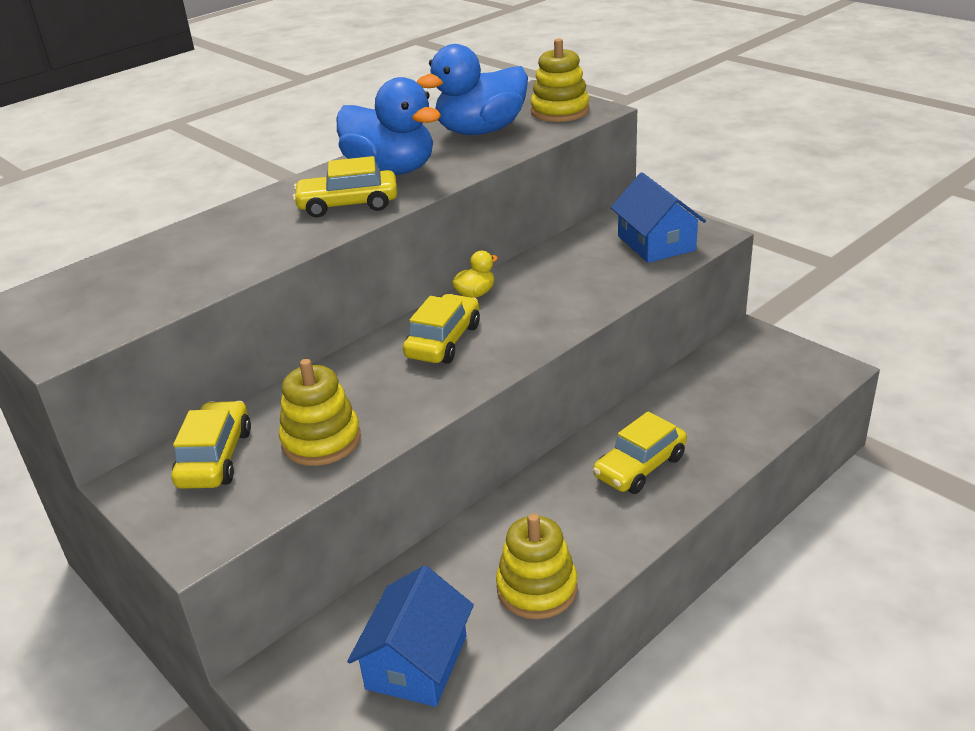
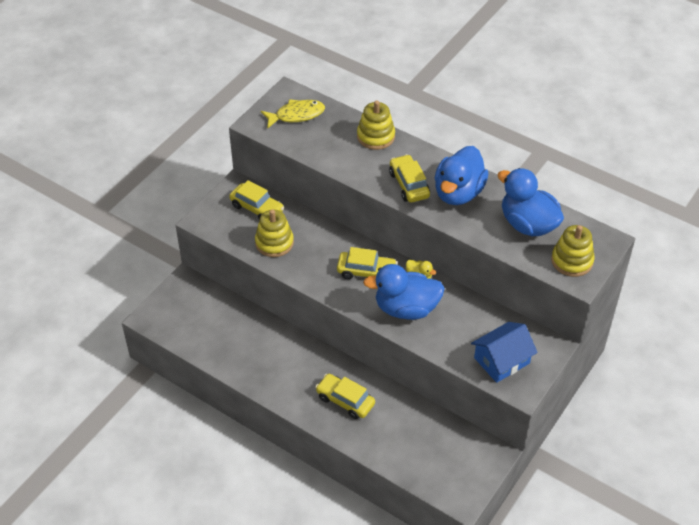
camera: 75 degrees right, 15 degrees up
(85, 298) = (296, 115): none -> yellow fish
(215, 458) = (257, 208): yellow car -> yellow car turned 45 degrees clockwise
(416, 662) = (200, 329): blue house -> none
(536, 310) = (406, 308): none -> blue duck
(537, 588) = (248, 366): yellow stacking toy -> yellow stacking toy (376, 136)

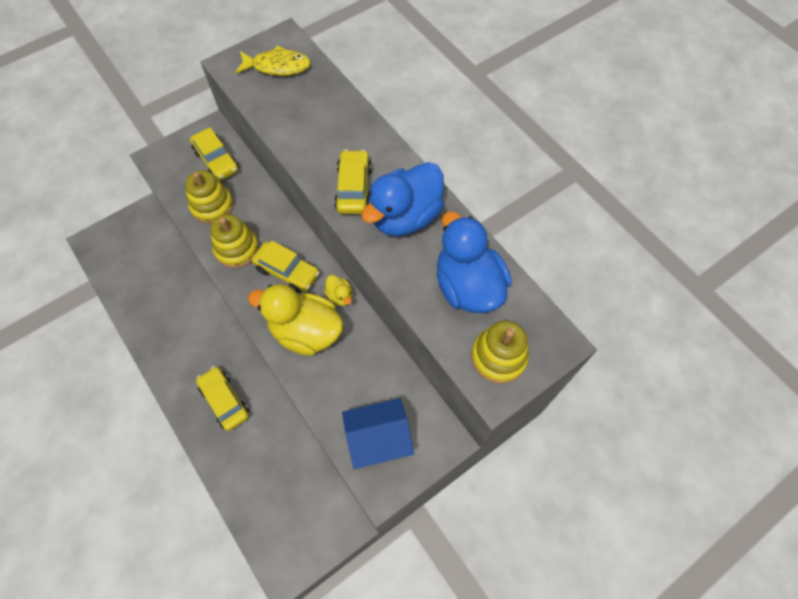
camera: 20 degrees right, 15 degrees up
(376, 136) = (349, 116): yellow stacking toy -> yellow stacking toy (237, 249)
(406, 308) = (306, 331): blue duck -> yellow duck

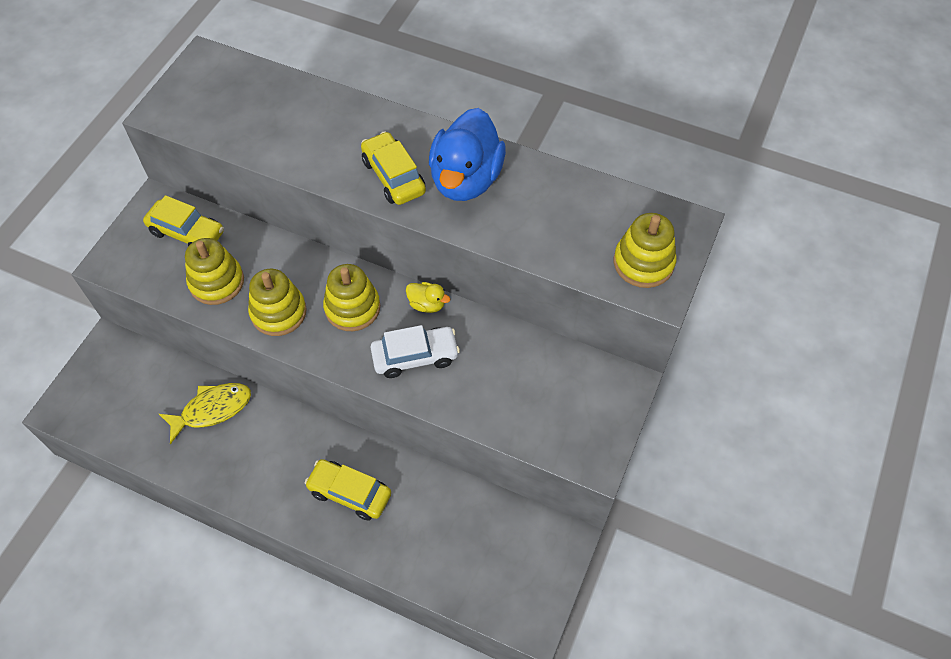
camera: 30 degrees left, 5 degrees down
(278, 66) = (220, 91): yellow fish -> yellow fish (212, 409)
(287, 271) = (352, 308): yellow car -> yellow stacking toy
(306, 331) = (415, 356): yellow duck -> white car
(378, 438) = (561, 417): blue house -> none
(467, 286) = (571, 214): blue duck -> none

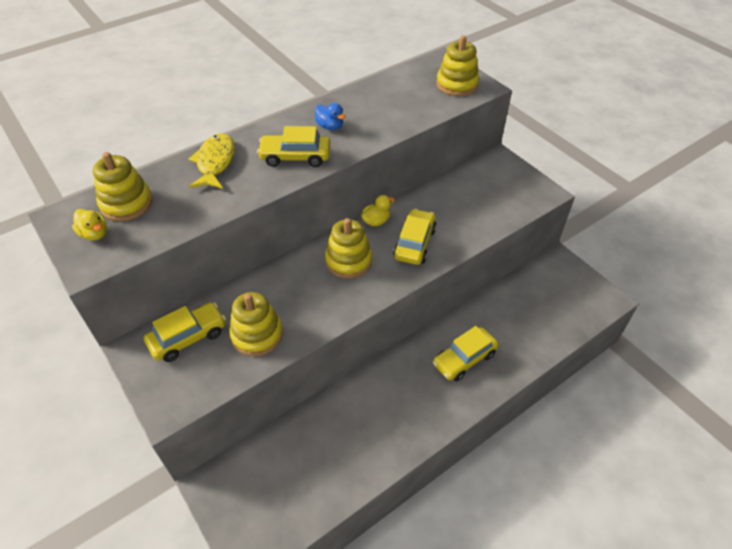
camera: 60 degrees left, 10 degrees down
(197, 93) = (95, 234): none -> yellow duck
(212, 409) = (335, 423): yellow fish -> yellow fish (215, 162)
(278, 312) = (319, 305): yellow stacking toy -> yellow stacking toy (126, 203)
(415, 356) = (414, 243): white car -> yellow car
(466, 179) = (330, 126): blue duck -> blue duck, size x0.44

